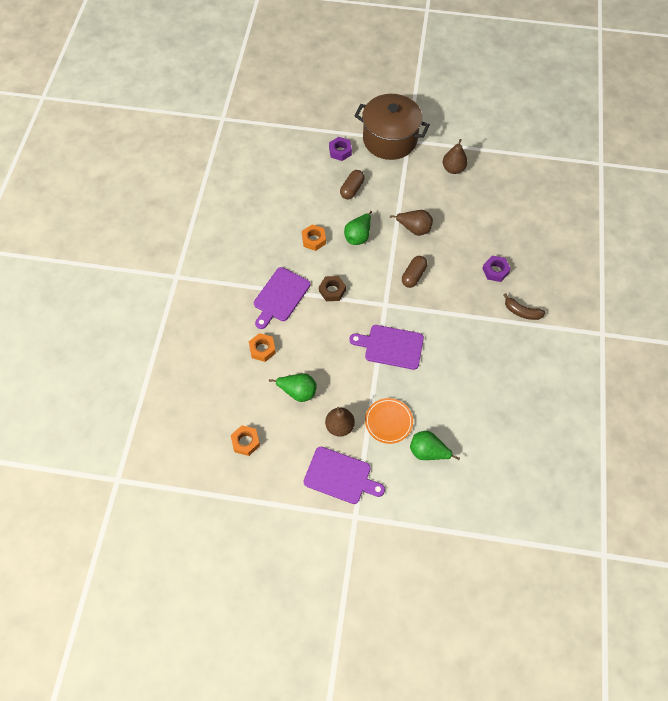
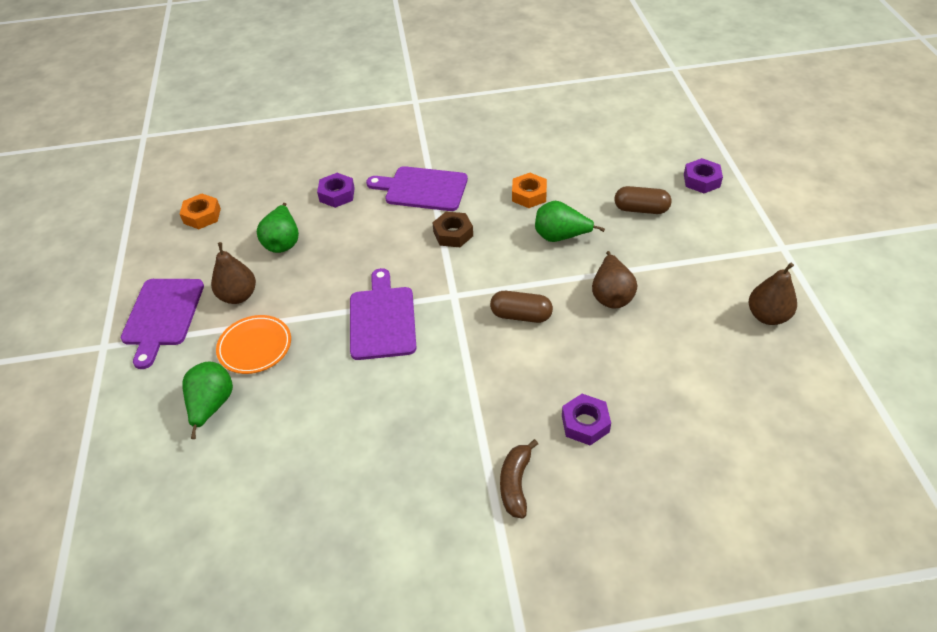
camera: 75 degrees right, 15 degrees down
(262, 349) = (337, 194): orange nut -> purple nut
(389, 139) = (767, 226): brown pot -> none

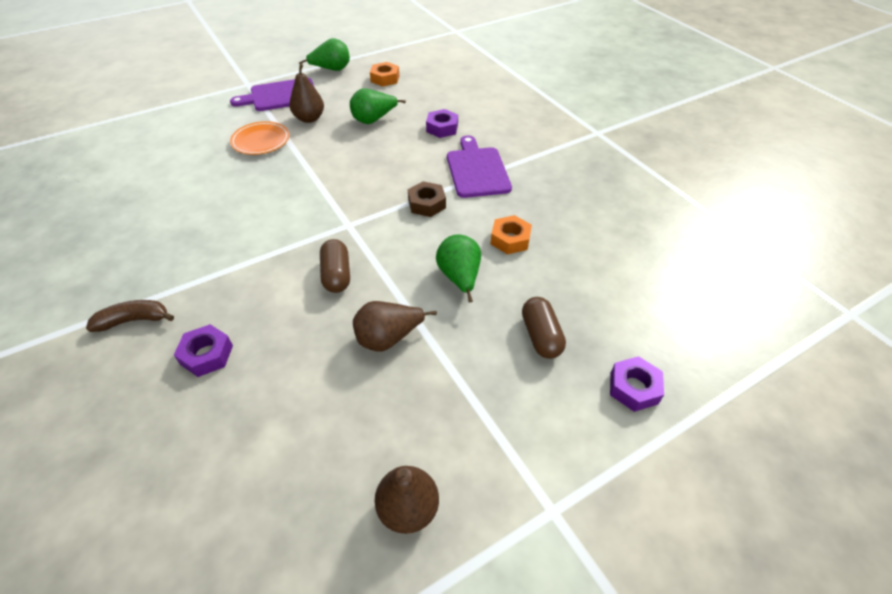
camera: 65 degrees right, 0 degrees up
(212, 406) = (202, 141): green pear -> green pear (331, 70)
(382, 319) = (306, 192): purple cutting board -> none

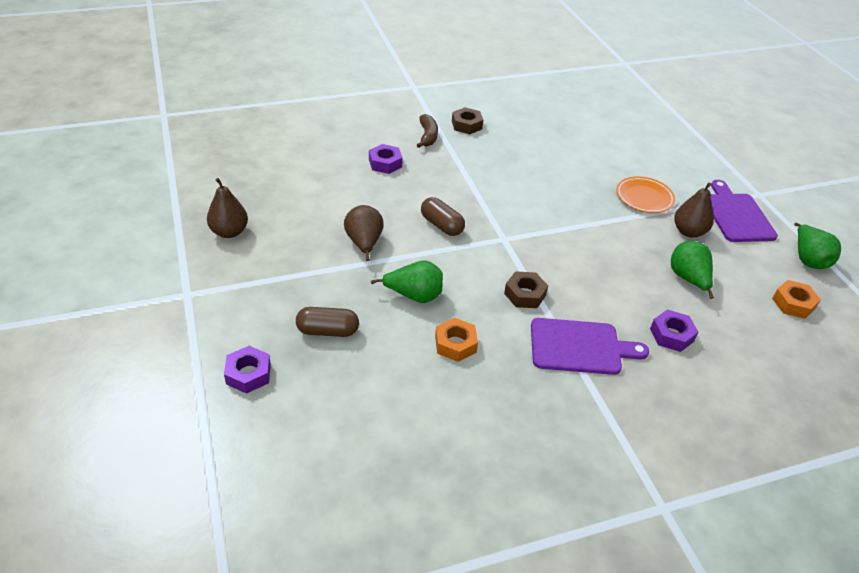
camera: 100 degrees right, 5 degrees down
(106, 283) = (466, 125): none -> brown nut
(336, 275) = (441, 225): brown capsule -> brown capsule turned 45 degrees clockwise

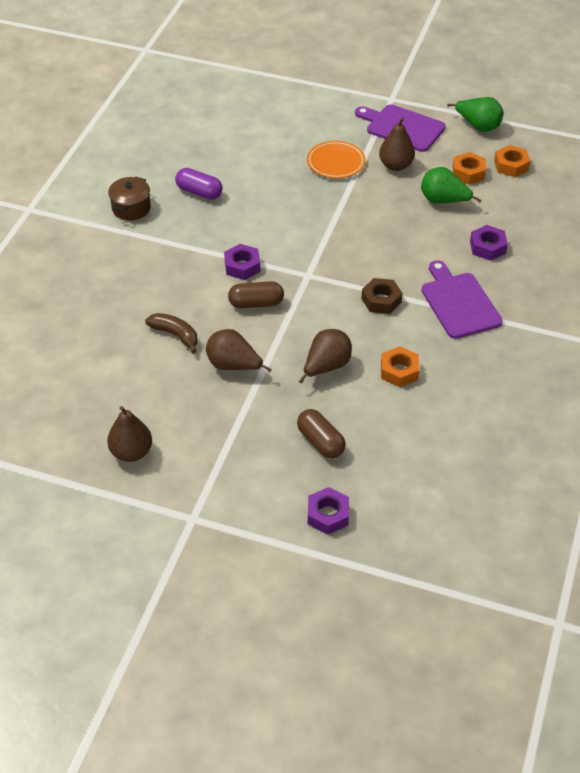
camera: 50 degrees left, 5 degrees up
(327, 331) = (320, 442): brown capsule -> brown capsule turned 75 degrees counterclockwise
(385, 163) = (133, 294): purple nut -> purple nut (242, 266)
(414, 296) = (326, 367): green pear -> brown pear
(427, 136) = (121, 243): brown banana -> brown banana (175, 335)
(466, 125) = (131, 208): brown nut -> brown pot
(521, 147) = (199, 192): none -> purple capsule
(580, 347) = (459, 303): purple cutting board -> purple cutting board turned 60 degrees counterclockwise
(743, 279) = (468, 172): none -> orange nut

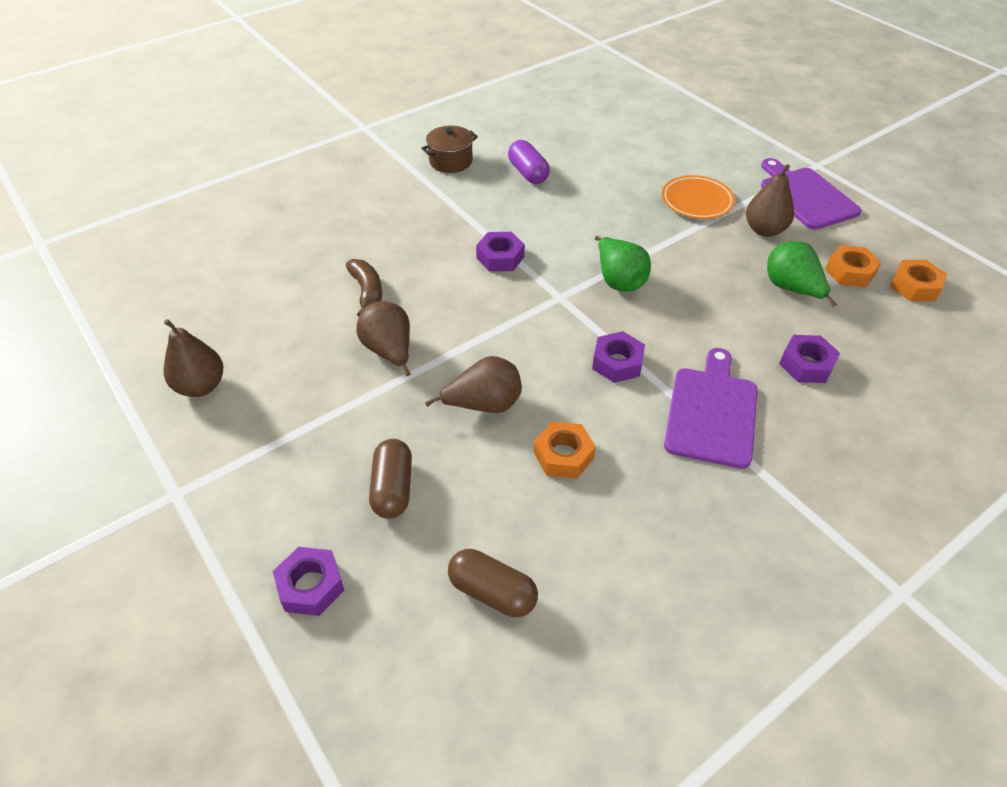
camera: 35 degrees right, 0 degrees up
(256, 303) = (477, 300): brown capsule -> brown capsule (492, 592)
(381, 300) = (617, 363): brown nut -> purple nut
(478, 126) = (904, 229): green pear -> green pear (619, 280)

